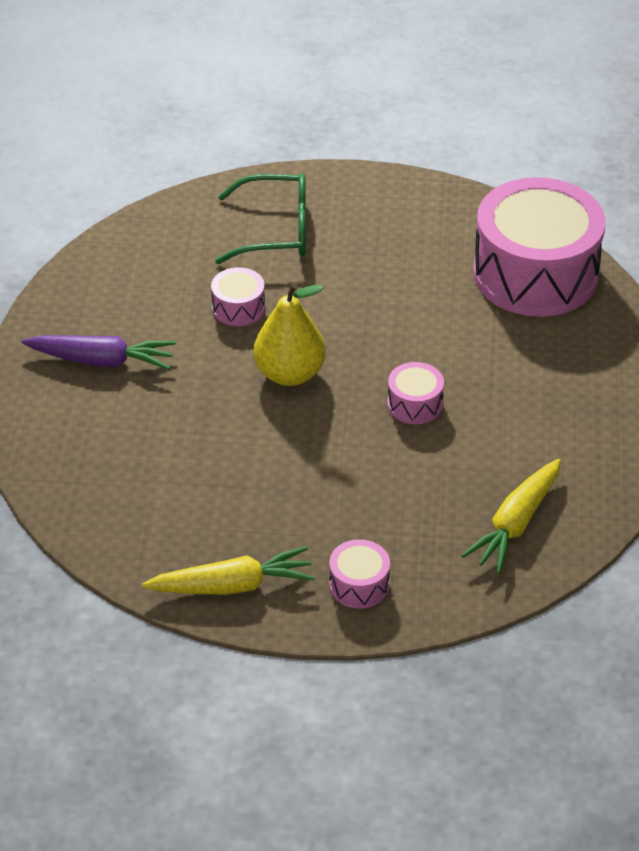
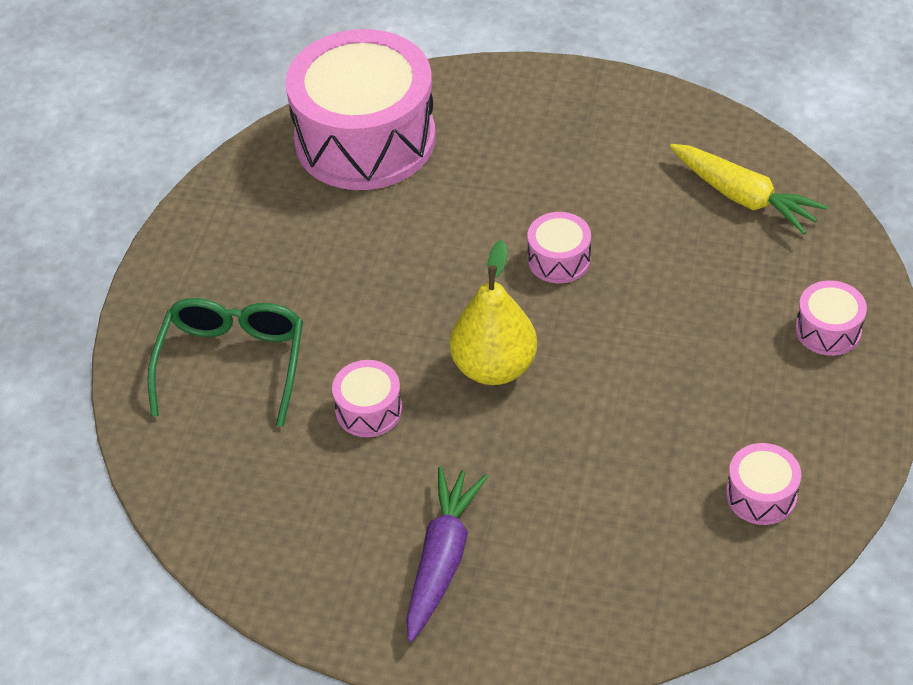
camera: 80 degrees left, 5 degrees up
(172, 541) = (761, 495): none -> pink drum
(233, 585) = (830, 441): yellow carrot -> none

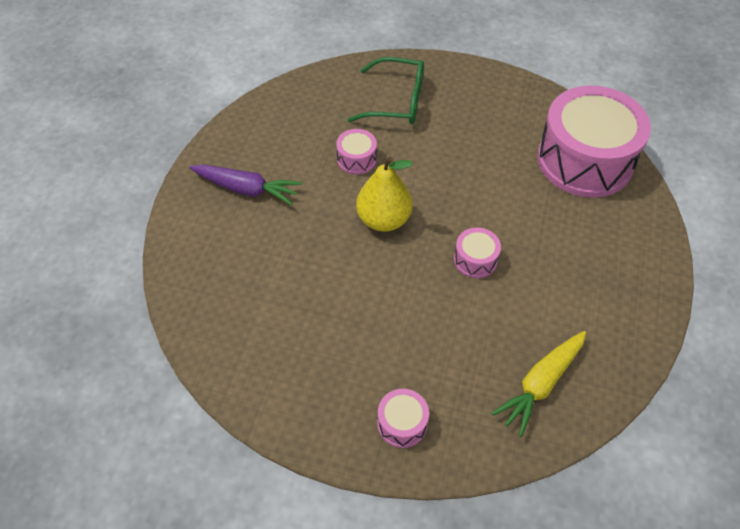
camera: 90 degrees right, 5 degrees up
(761, 495) = (261, 357): pink drum -> none

